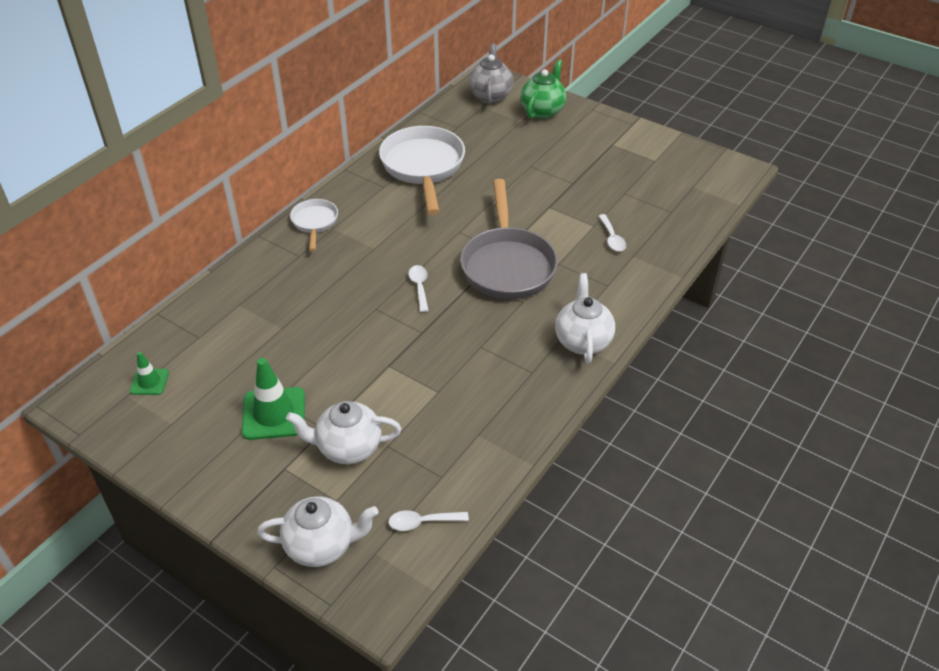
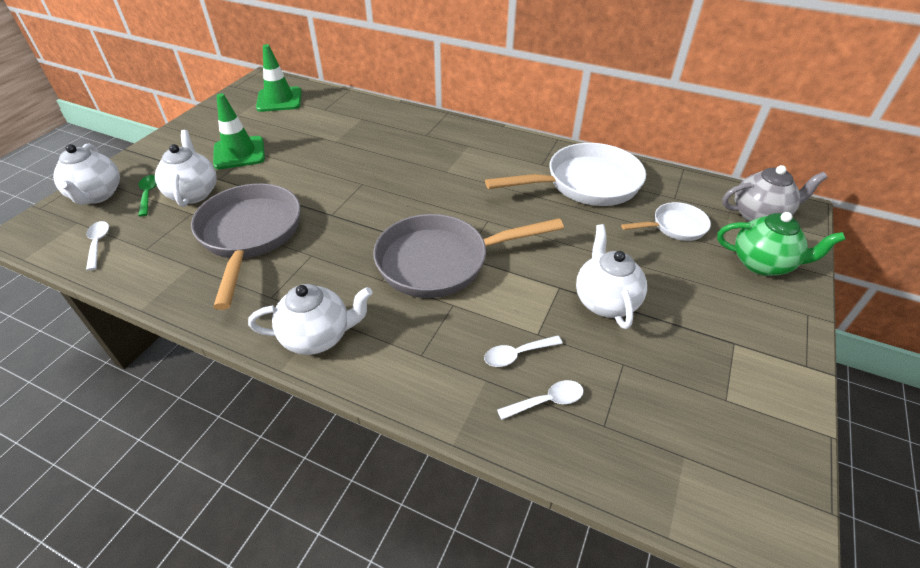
camera: 80 degrees right, 0 degrees up
(149, 382) = (279, 100): green traffic cone -> green traffic cone, size x1.79
(314, 223) = (472, 135): white pan -> white pan (675, 227)
(336, 492) = (148, 194): none -> green spoon
(419, 287) = (395, 205): white spoon -> white spoon (546, 401)
(440, 392) = (250, 235): none -> grey pan
(567, 188) = (605, 301): none -> white teapot

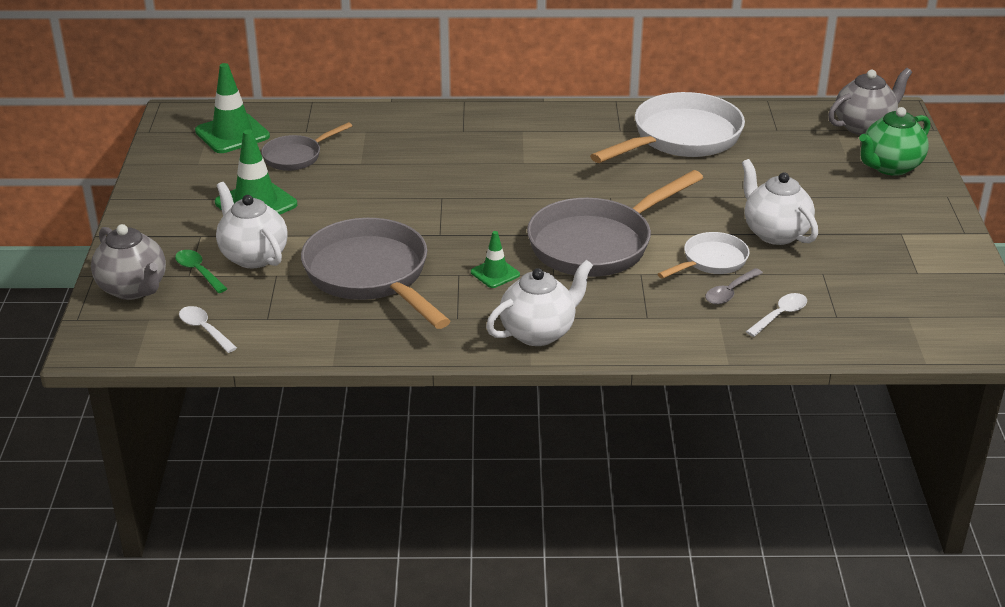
camera: 25 degrees left, 10 degrees down
(97, 195) = (134, 289): white teapot -> grey teapot
(300, 125) = (296, 156): none -> grey pan
(338, 264) = (495, 273): none -> green traffic cone
(517, 354) = (730, 292): white spoon -> grey spoon
(675, 227) = (794, 156): white pan -> white pan (711, 261)
(762, 264) = (890, 167): green teapot -> green teapot turned 150 degrees clockwise

